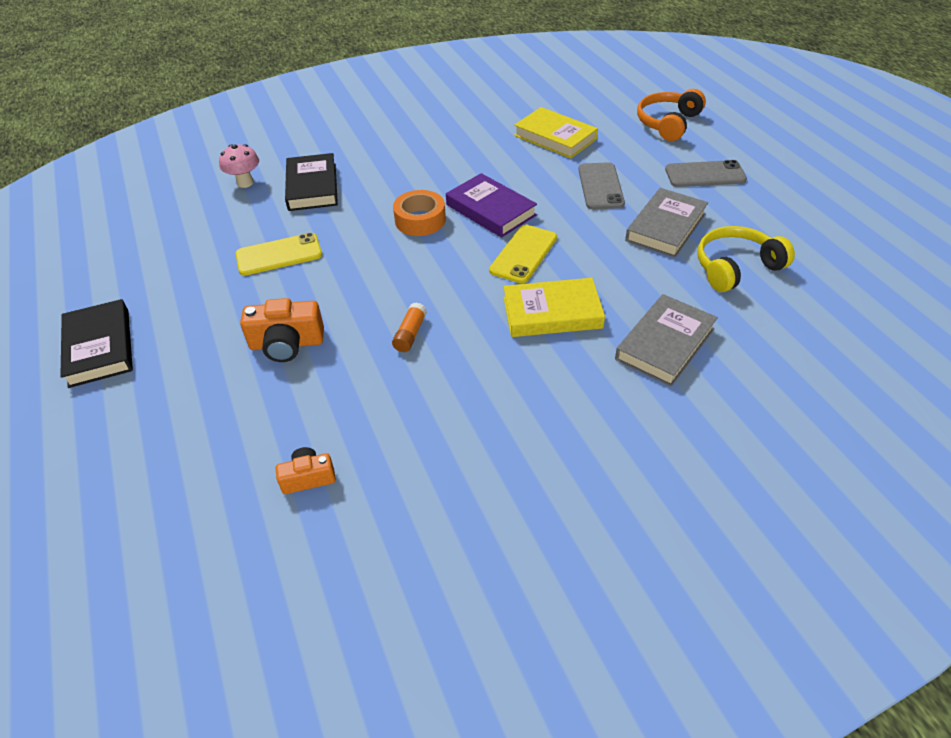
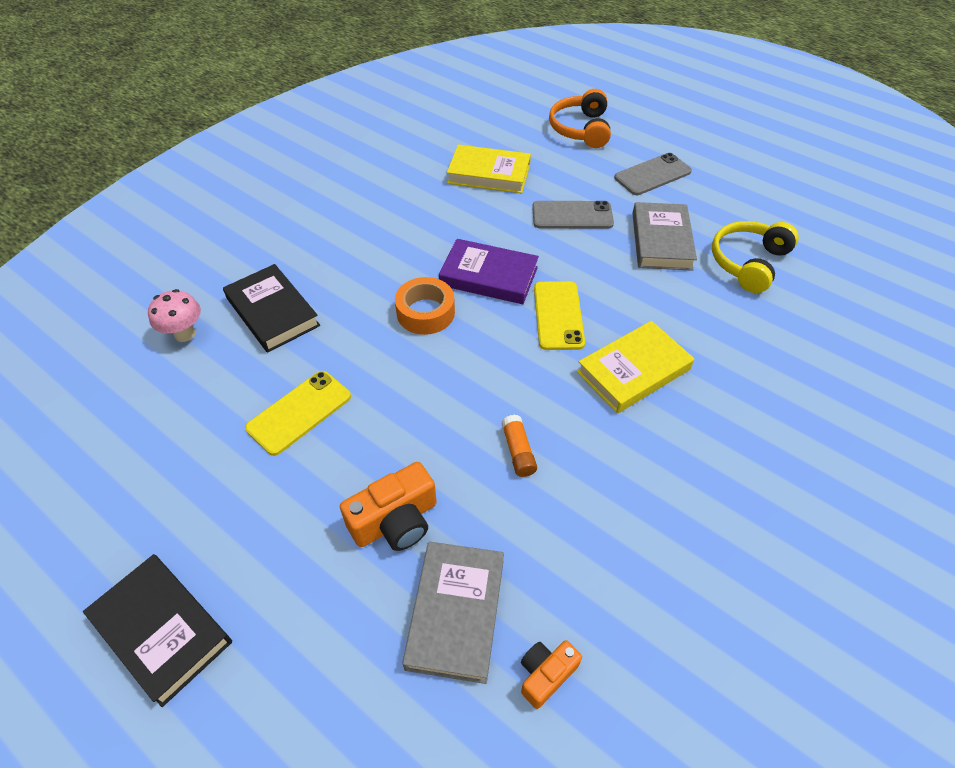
camera: 30 degrees left, 5 degrees up
(600, 186) = (572, 216): grey phone -> grey phone turned 60 degrees counterclockwise
(665, 344) = (752, 364): grey book -> grey book (456, 613)

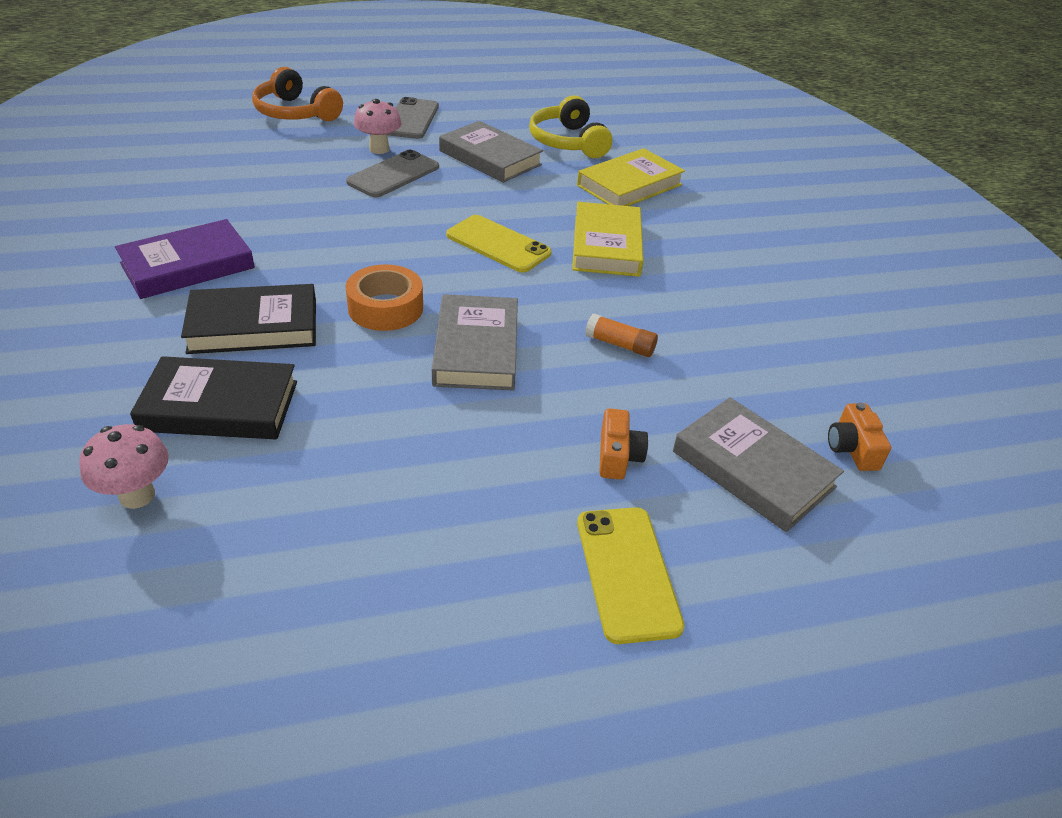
camera: 55 degrees left, 10 degrees down
(162, 630) = (580, 715): black book -> black book (253, 326)
(299, 412) = (400, 456): yellow phone -> yellow phone (627, 572)
(395, 521) = (618, 456): orange camera -> orange camera, size x0.61
(431, 380) = (476, 349): none -> grey book
(488, 276) = (396, 251): purple book -> purple book (187, 266)
(489, 174) = (263, 180): yellow book -> yellow book (629, 185)
(593, 189) = (379, 149): none -> pink mushroom

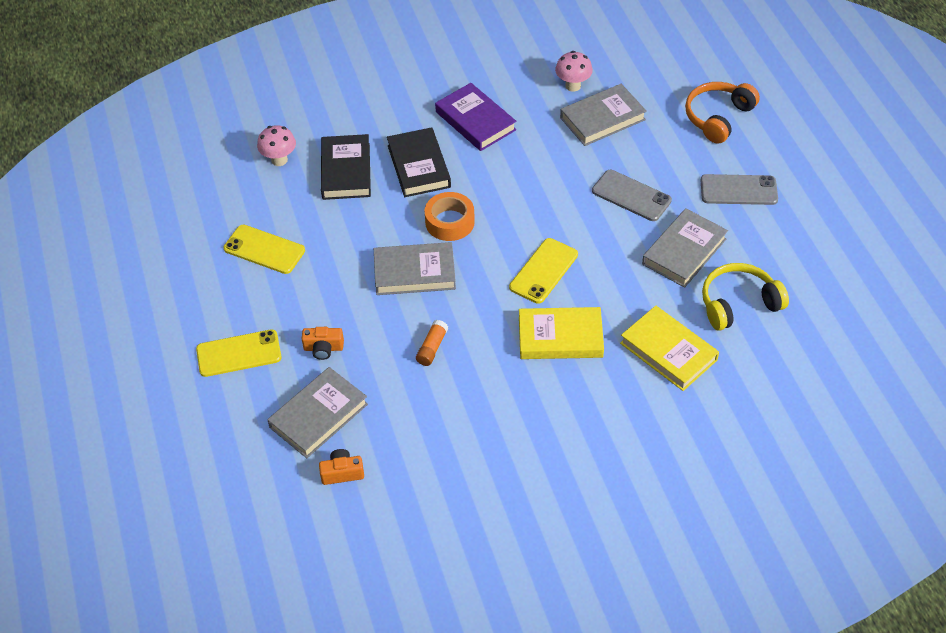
camera: 90 degrees right, 10 degrees up
(251, 175) = (602, 119): none -> grey book
(374, 527) = (264, 249): none -> yellow phone
(379, 149) = (672, 180): pink mushroom -> pink mushroom (573, 86)

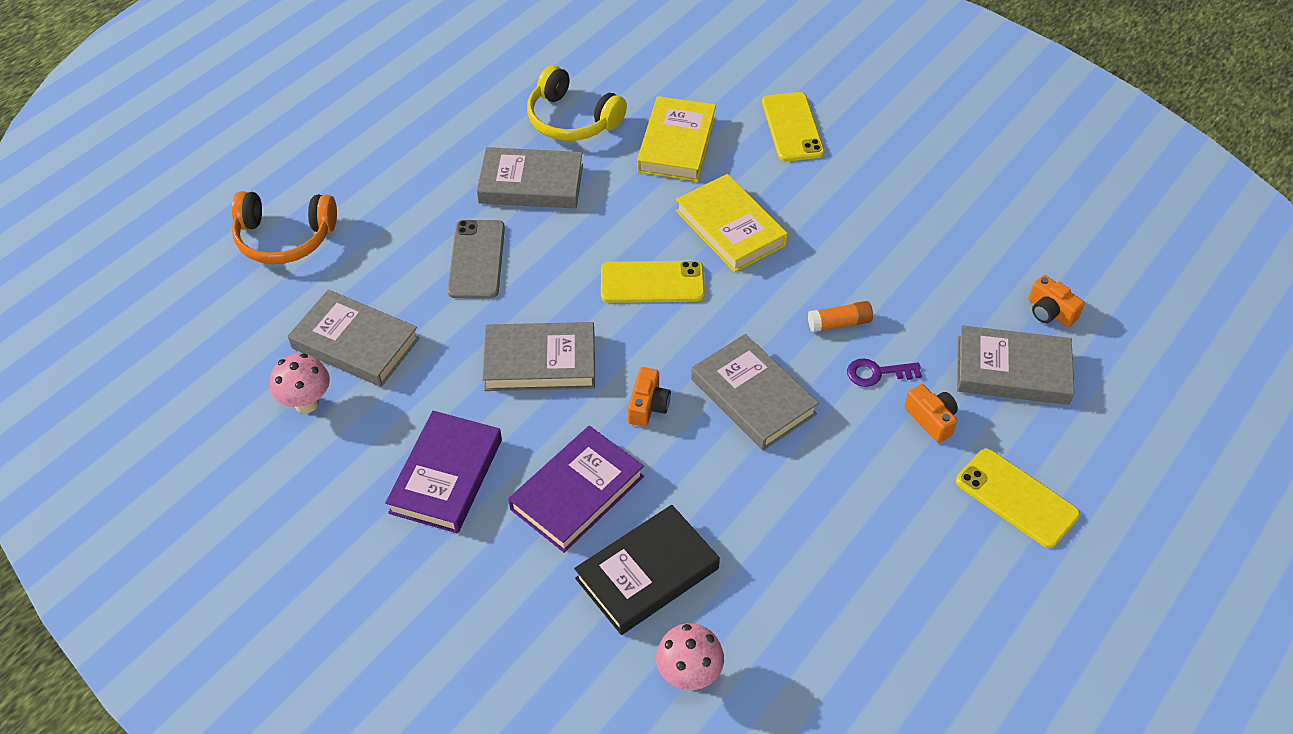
camera: 125 degrees left, 0 degrees up
(264, 249) = (853, 580): yellow phone -> yellow phone (792, 127)
(378, 343) = (877, 373): none -> purple key
(419, 166) = (577, 493): black book -> purple book
(449, 222) = (648, 406): orange tape -> orange camera
(523, 190) = (540, 362): none -> grey book
(738, 190) = (403, 177): grey phone -> none

